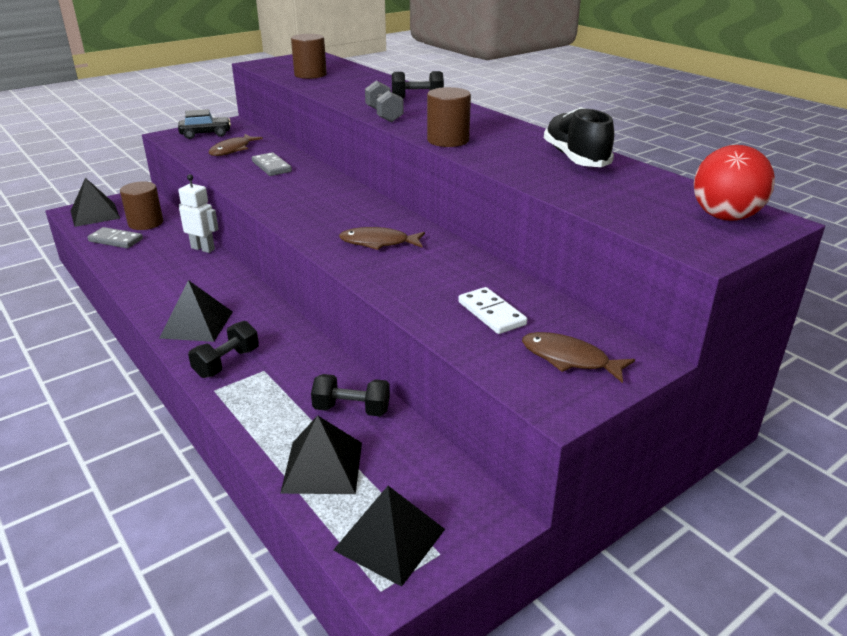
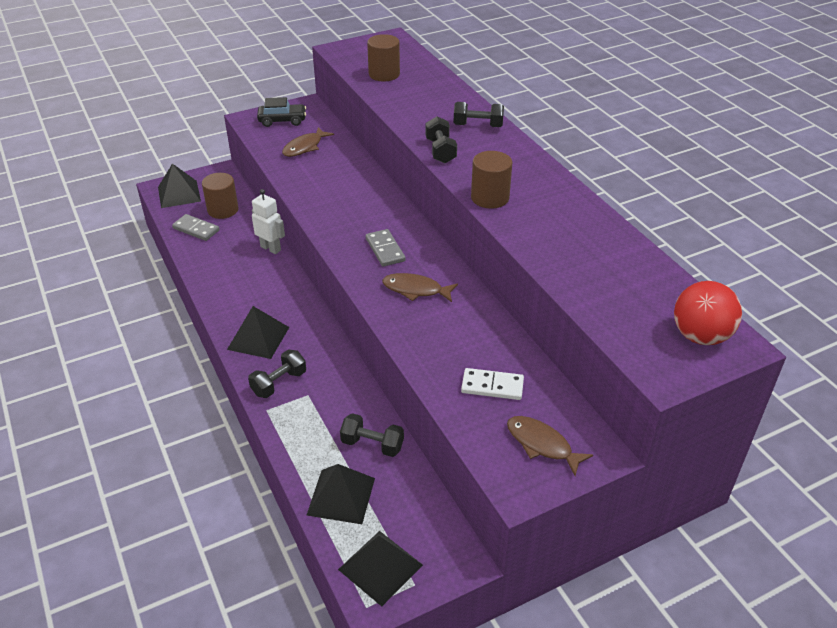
camera: 10 degrees right, 10 degrees up
(271, 167) = (337, 175): grey domino -> grey domino (385, 250)
(384, 115) = (440, 151): grey dumbbell -> black dumbbell
(491, 313) = (492, 386): white domino -> white domino turned 60 degrees counterclockwise
(575, 158) = (598, 237): black shoe -> none

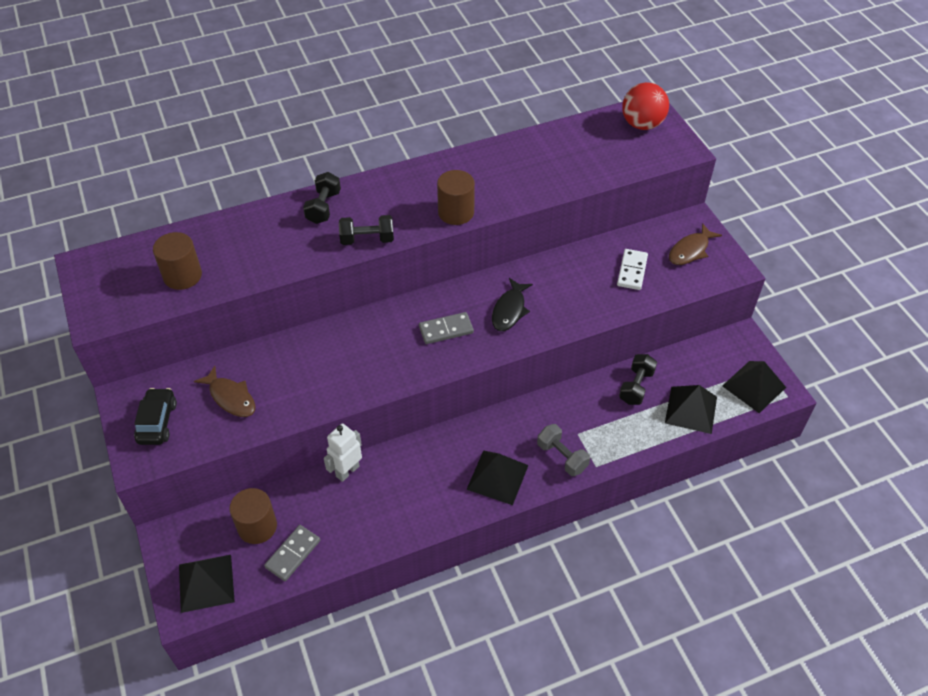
camera: 85 degrees left, 10 degrees up
(279, 383) = (562, 457): black dumbbell -> grey dumbbell
(415, 290) = (509, 310): brown fish -> black fish

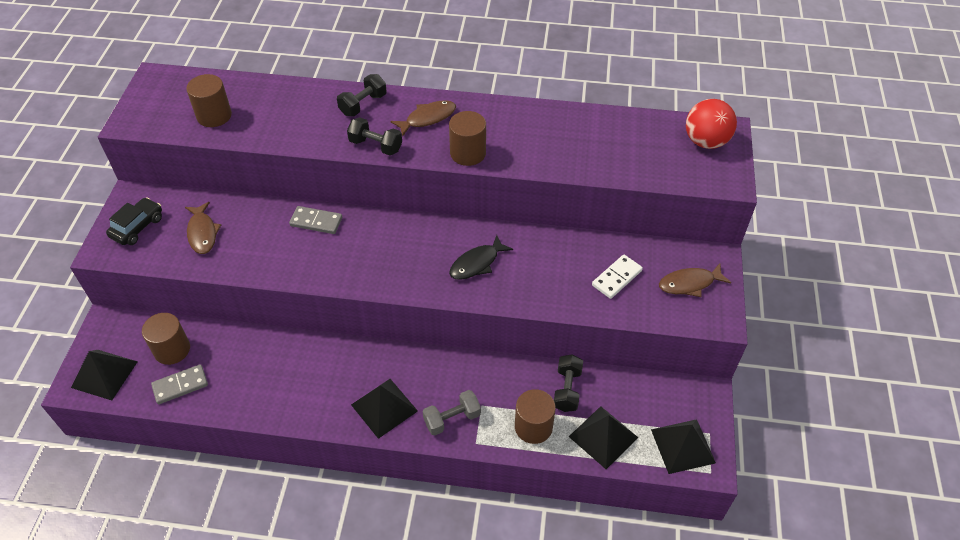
camera: 30 degrees right, 0 degrees up
(347, 471) = (270, 340): white robot -> none
(394, 196) = (428, 118): none -> brown fish
(446, 330) = (409, 256): grey domino -> grey domino (316, 222)
(562, 457) = (452, 419): grey dumbbell -> grey dumbbell turned 75 degrees clockwise
(632, 429) = (533, 427): none -> brown cylinder
(636, 387) = (567, 390): black dumbbell -> black dumbbell turned 45 degrees counterclockwise

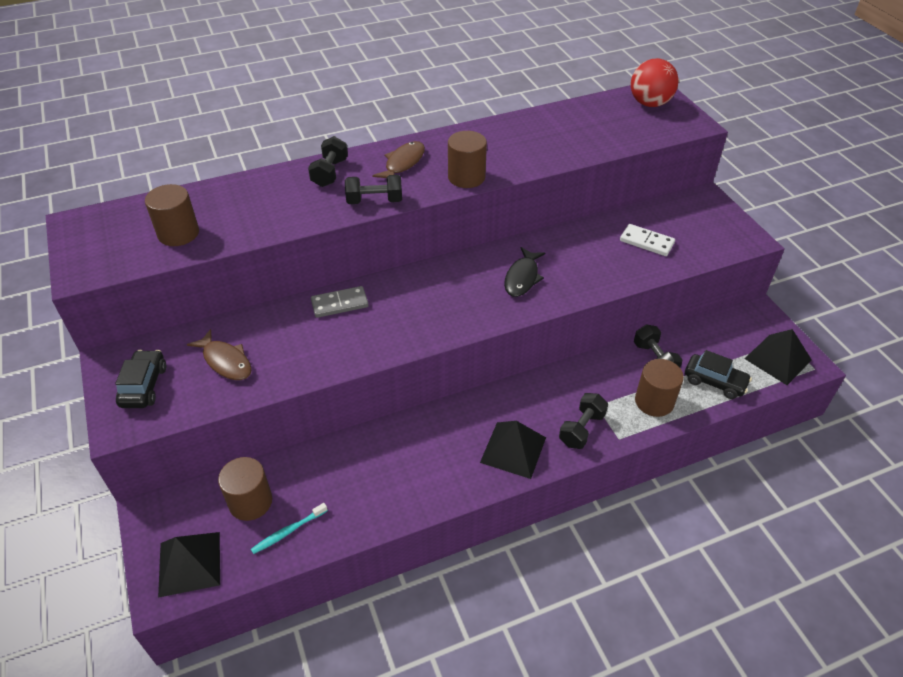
camera: 30 degrees left, 5 degrees down
(180, 385) = (288, 531): grey domino -> turquoise toothbrush
(452, 419) = (581, 429): grey dumbbell -> black dumbbell
(603, 436) = (714, 382): black pyramid -> black car
(617, 278) = (646, 242): white domino -> white domino turned 75 degrees counterclockwise
(689, 283) = (704, 223): brown fish -> none

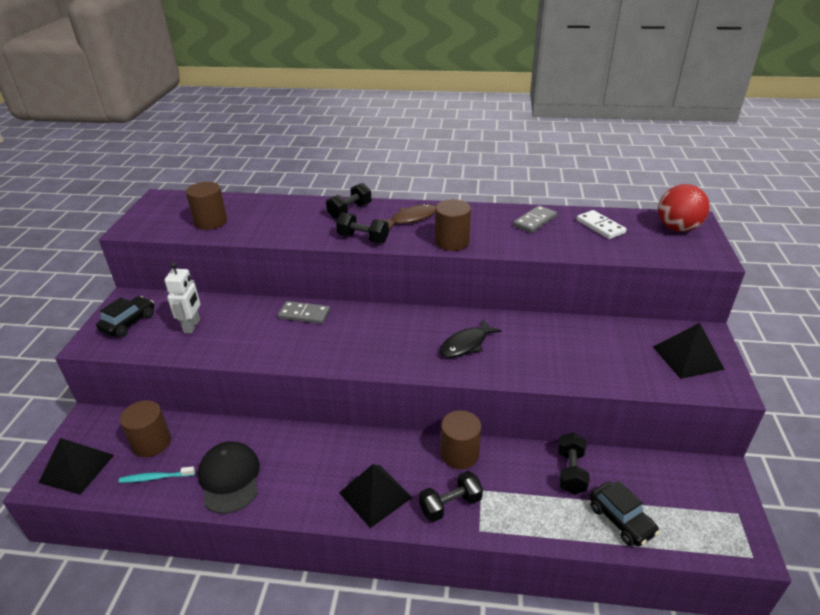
camera: 30 degrees right, 10 degrees down
(225, 361) = (192, 326): brown fish -> white robot
(366, 497) = (230, 478): none -> black cap
(524, 131) = (535, 221): none -> grey domino
(646, 242) = (610, 353): white domino -> white domino (600, 226)
(654, 401) = (541, 511): brown cylinder -> brown cylinder (459, 454)
(778, 359) = (712, 528): black pyramid -> black pyramid (687, 358)

